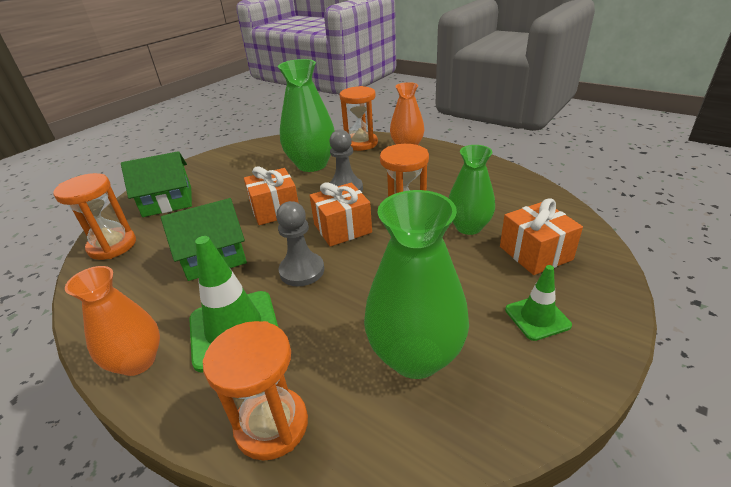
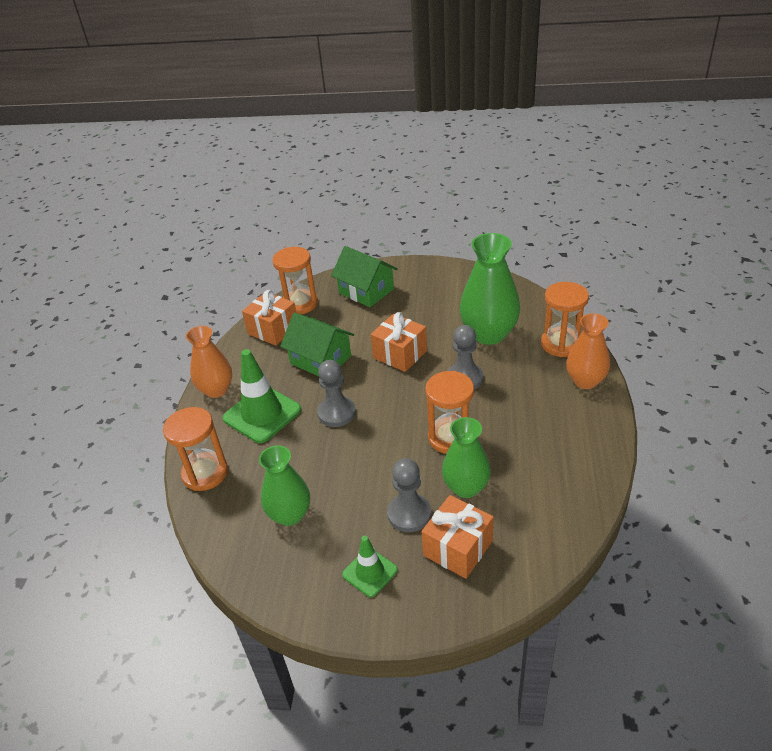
camera: 60 degrees right, 5 degrees up
(342, 228) = (404, 407): orange gift -> orange gift (273, 330)
(415, 356) = (290, 515): green vase -> green vase, size x0.65
(477, 267) = (409, 514): none -> grey pawn

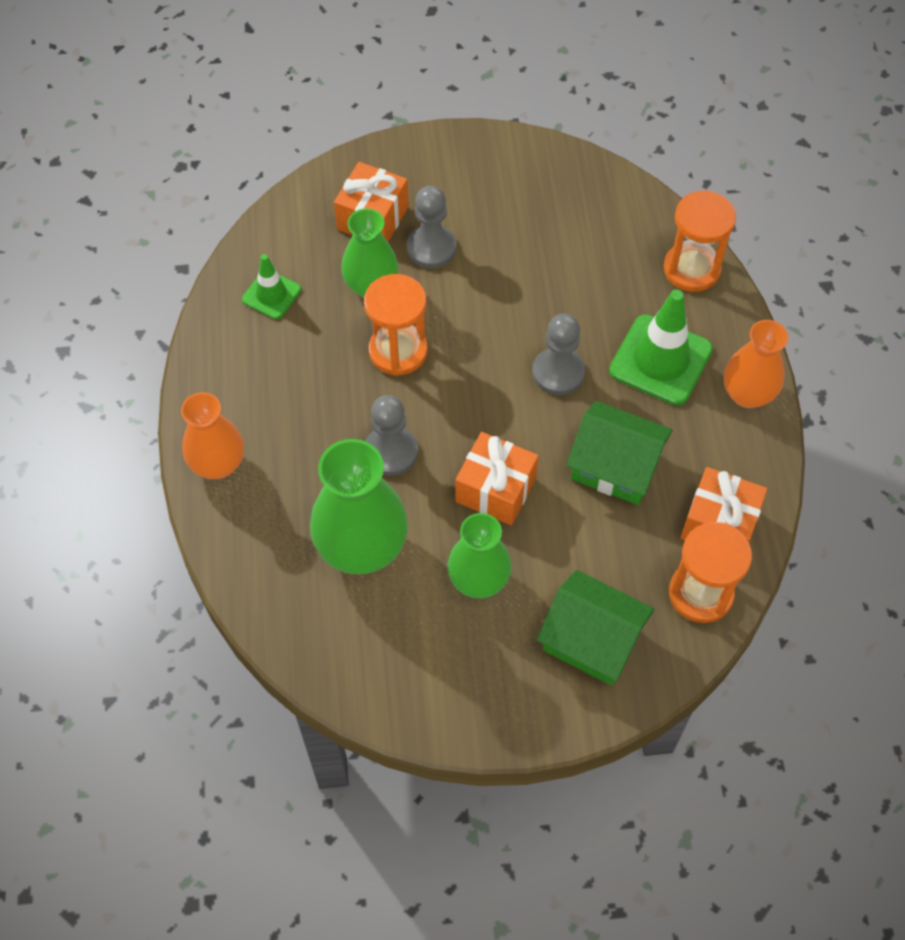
camera: 165 degrees right, 20 degrees up
(290, 515) = (566, 232): green vase -> green vase (478, 580)
(370, 572) = (459, 184): green traffic cone -> green traffic cone (271, 295)
(561, 344) = (248, 536): orange hourglass -> none

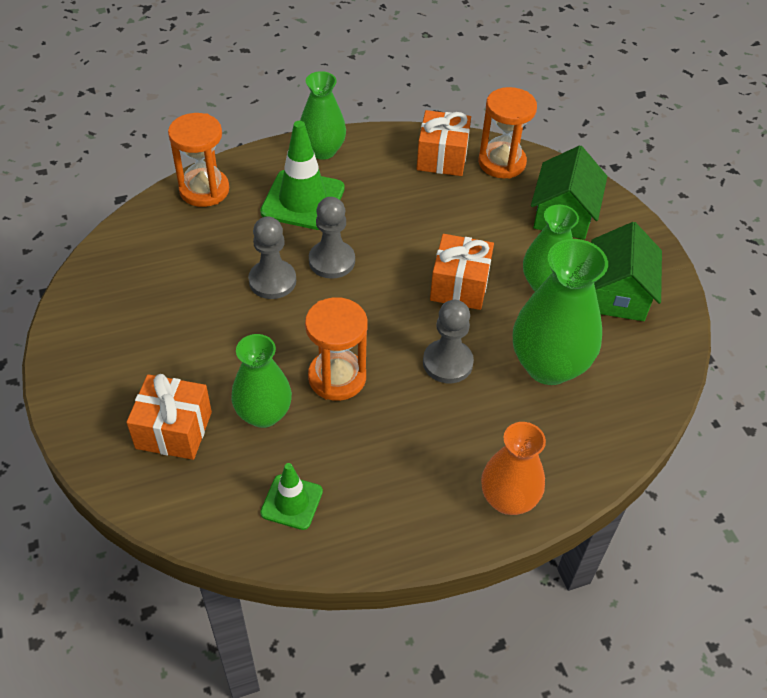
camera: 105 degrees left, 10 degrees down
(431, 248) = (207, 373): grey pawn -> grey pawn (272, 281)
(615, 466) = (412, 217): green house -> green house (617, 293)
(747, 394) = (323, 151): orange vase -> green vase

